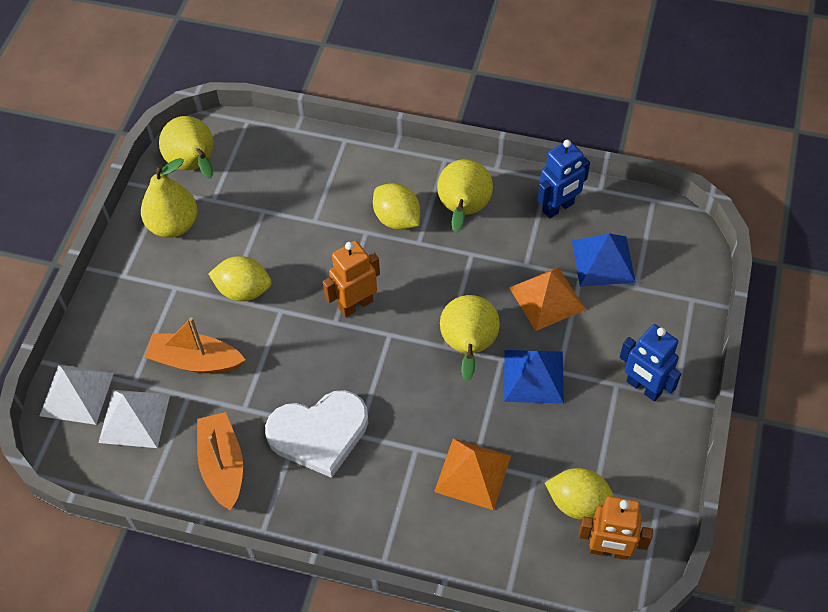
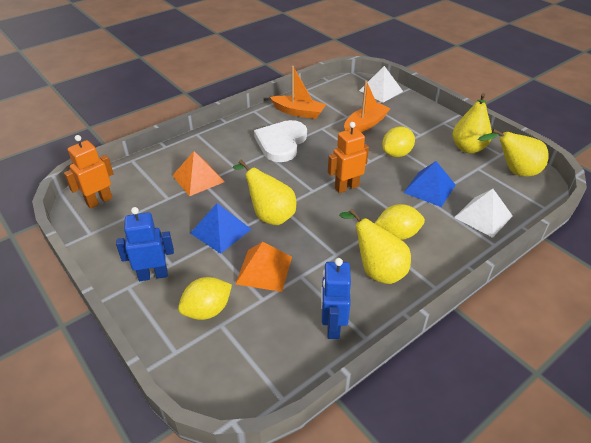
camera: 125 degrees right, 15 degrees down
(134, 418) = (351, 100): white pyramid -> white pyramid (483, 216)
(355, 305) = (346, 187): orange robot -> orange robot turned 120 degrees counterclockwise
(578, 503) = (134, 205): yellow lemon -> yellow lemon (207, 310)
(603, 261) = (261, 320): blue pyramid -> blue pyramid (429, 188)

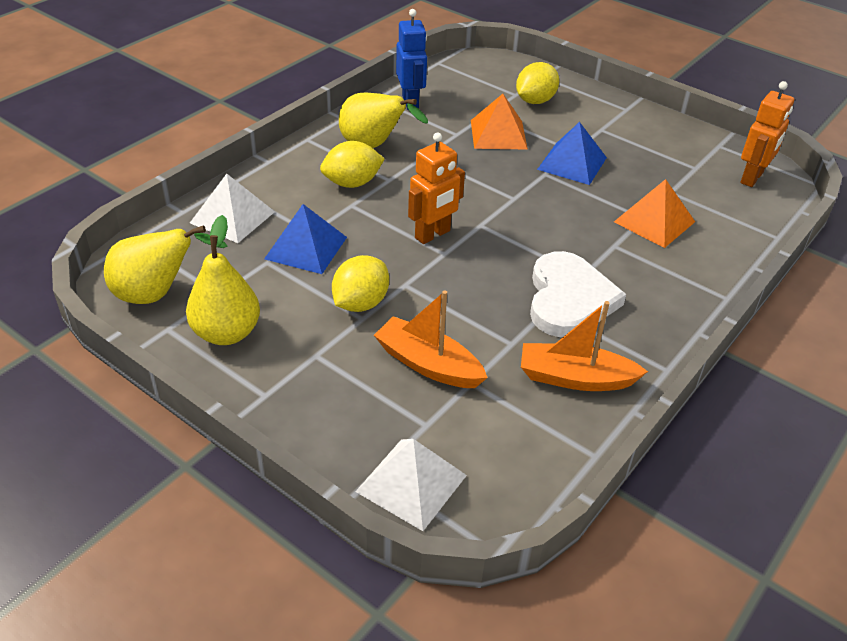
camera: 165 degrees right, 0 degrees up
(153, 275) = (611, 119): blue robot -> none
(269, 215) = (523, 186): yellow pear -> none
(365, 124) = (428, 364): orange boat -> orange boat turned 90 degrees clockwise

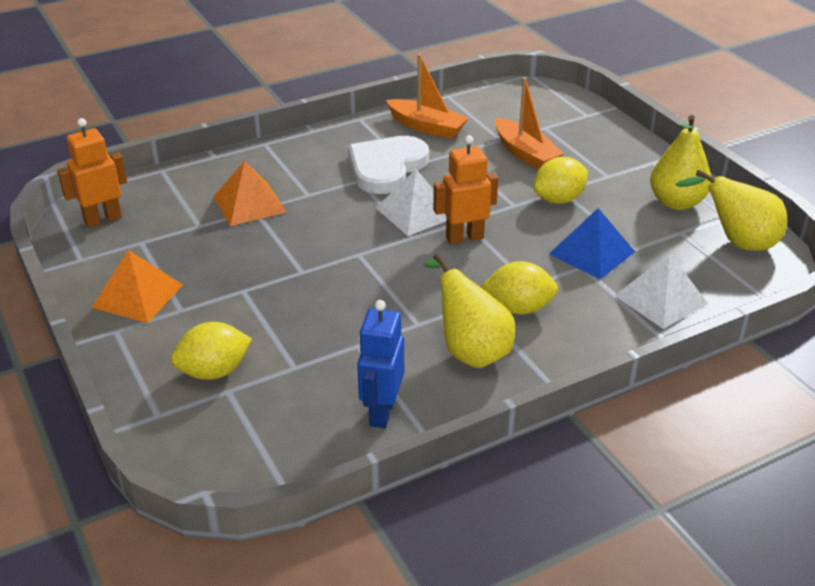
camera: 155 degrees left, 5 degrees down
(411, 483) = (568, 107): white pyramid -> white pyramid (415, 212)
(498, 134) = (308, 332): orange pyramid -> orange pyramid (137, 296)
(572, 163) = (261, 276): blue pyramid -> none

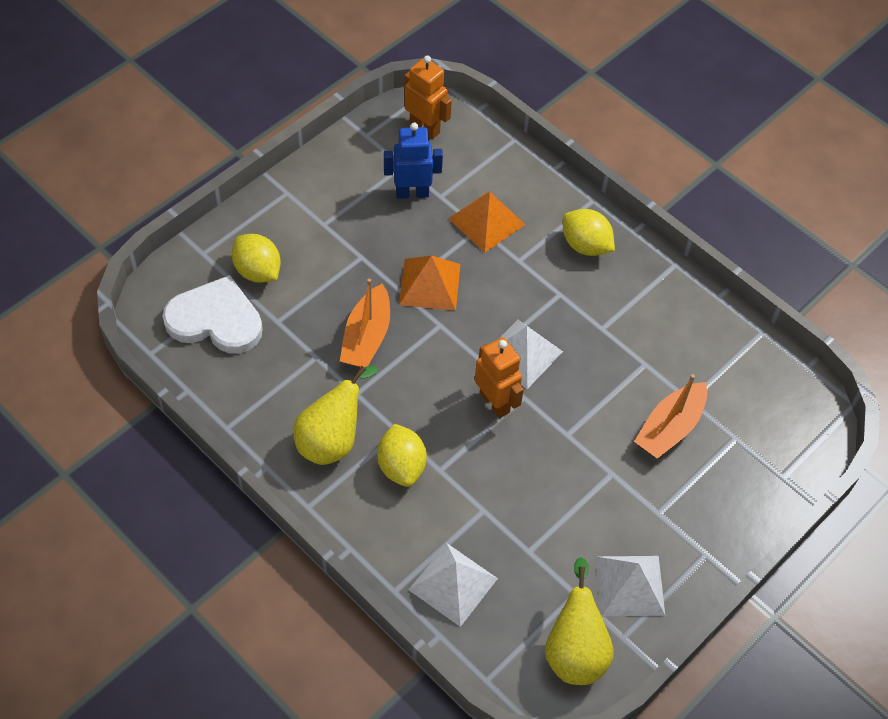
camera: 70 degrees right, 20 degrees up
(137, 296) = (332, 190): orange pyramid -> orange pyramid (429, 284)
(381, 412) = (242, 393): blue robot -> blue robot (412, 193)
(386, 167) = (591, 311): white heart -> white heart (215, 320)
(427, 127) = (685, 327): orange boat -> orange boat (366, 337)
(558, 199) = (592, 473): yellow lemon -> yellow lemon (585, 245)
(591, 252) = (509, 515): blue pyramid -> none
(676, 202) = (630, 585): yellow pear -> white pyramid

